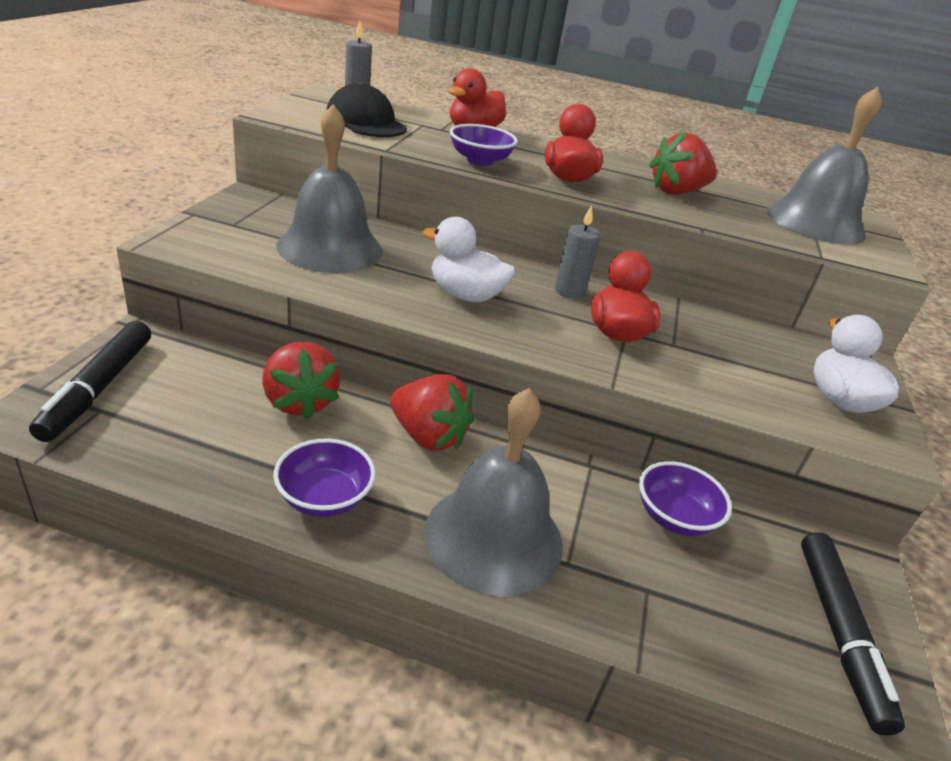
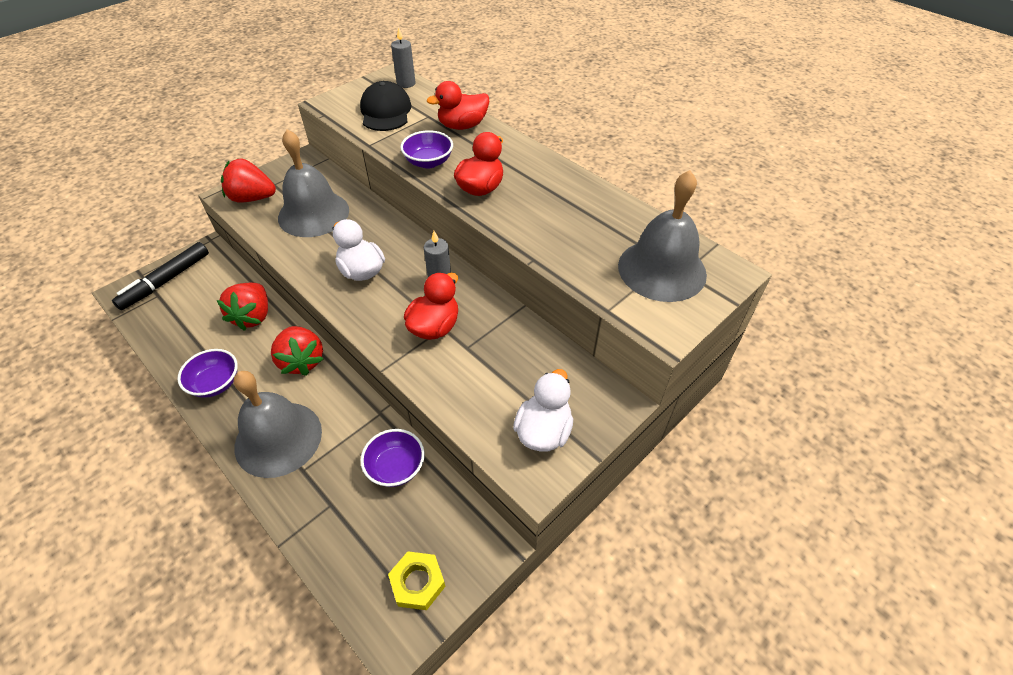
camera: 35 degrees right, 15 degrees up
(676, 192) = (564, 215): red strawberry -> red strawberry (252, 198)
(839, 633) = (417, 582): black marker -> yellow nut

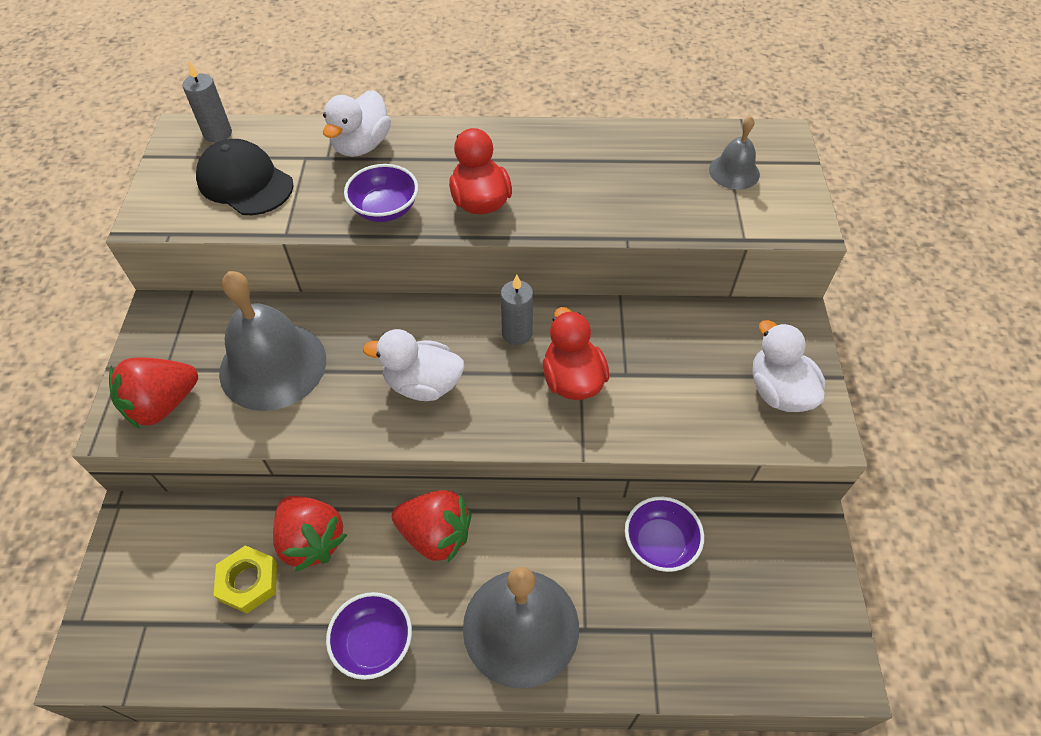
camera: 45 degrees left, 5 degrees up
(166, 281) = (131, 599): black marker -> none
(417, 582) = (800, 614): yellow nut -> yellow nut (248, 582)
(462, 126) = (361, 145): red duck -> white duck
(662, 269) = (734, 172): grey bell -> grey bell, size x0.51

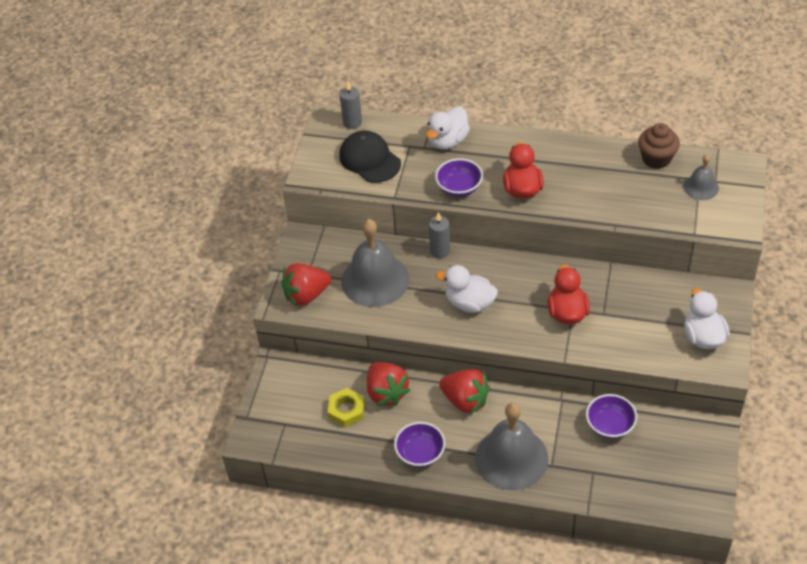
camera: 15 degrees right, 5 degrees down
(517, 333) = (535, 279): grey candle -> grey candle (440, 251)
(662, 140) = (656, 159): none -> brown cupcake

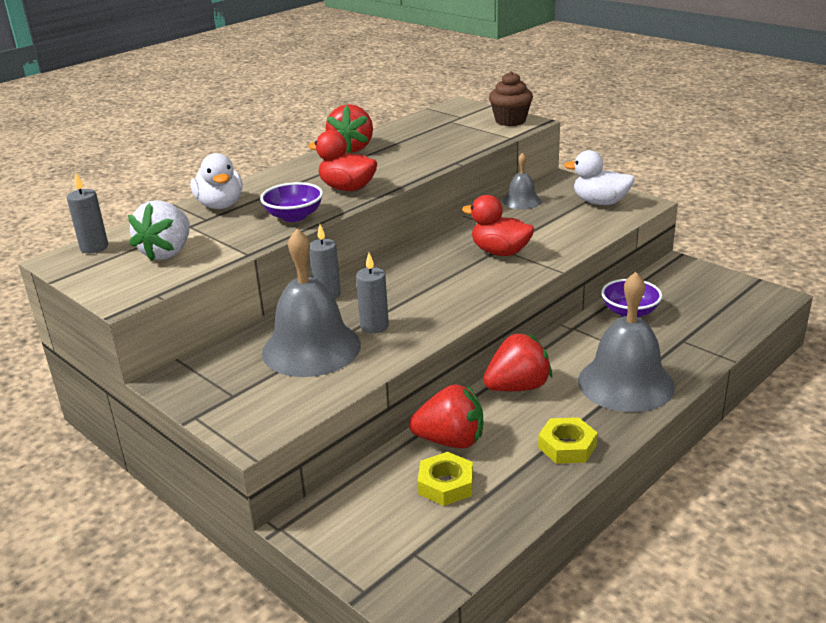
camera: 60 degrees left, 20 degrees down
(306, 295) = (266, 408): red strawberry -> red strawberry (352, 148)
(369, 159) = (167, 252): black cap -> white strawberry
(419, 296) = (374, 326): none -> grey candle
(420, 453) = (567, 446): purple bowl -> yellow nut
(469, 303) = (423, 299): white duck -> none
(656, 159) = (402, 129): brown cupcake -> brown cupcake (510, 121)
(701, 187) = (460, 122): grey bell -> grey bell (521, 201)

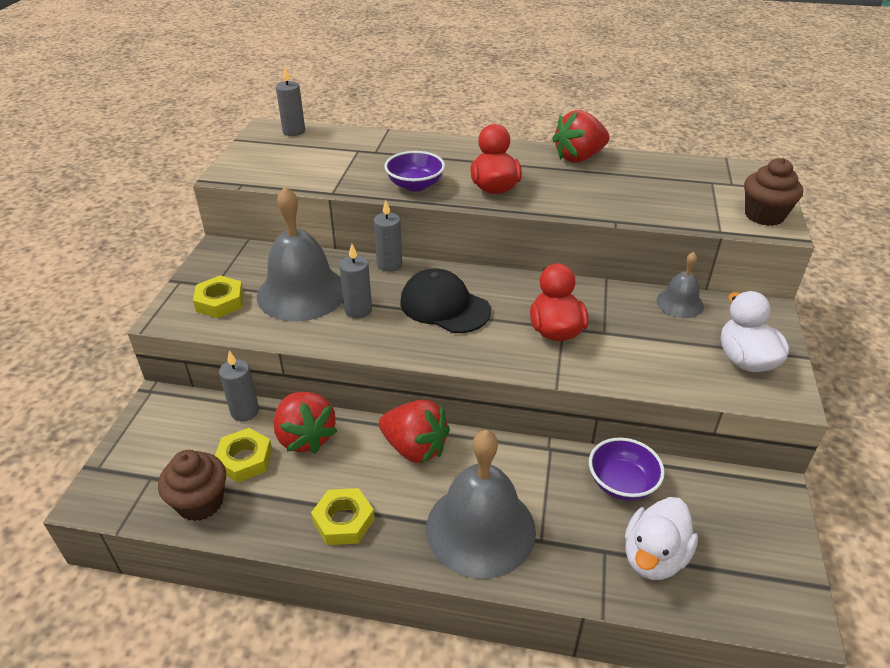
camera: 55 degrees right, 10 degrees up
(167, 252) = (308, 160): white strawberry -> none
(220, 205) = (404, 147): white duck -> white duck (654, 557)
(266, 398) = (220, 302): none -> yellow nut
(380, 469) = (245, 411): none -> grey candle
(418, 286) = (444, 306): none -> black cap
(477, 525) = (200, 502): none -> brown cupcake

